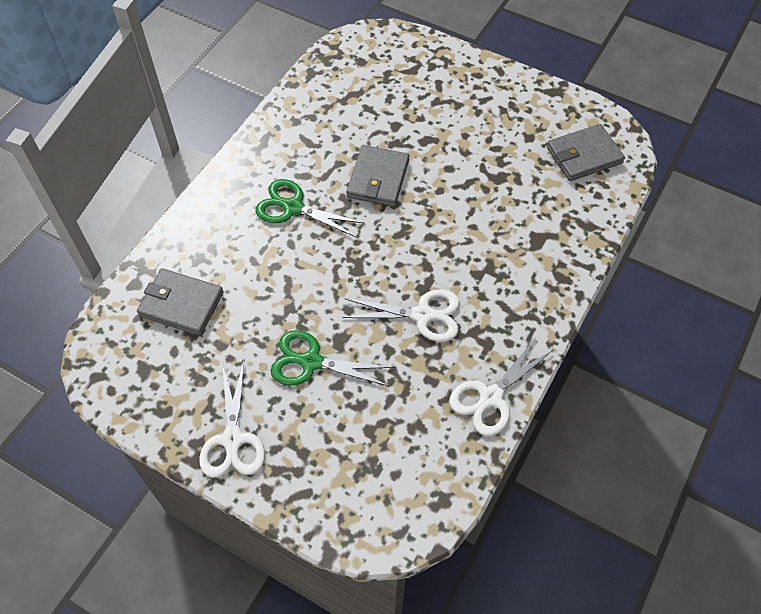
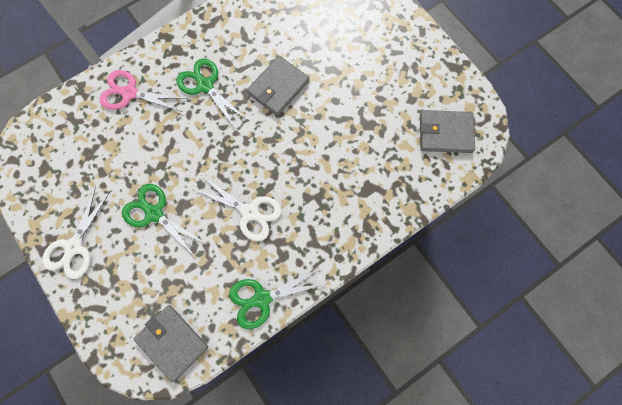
camera: 25 degrees right, 15 degrees up
(181, 304) = (91, 129): grey wallet -> grey wallet (172, 342)
(206, 249) = (129, 93): none -> pink scissors
(491, 397) = (262, 298): white scissors -> green scissors

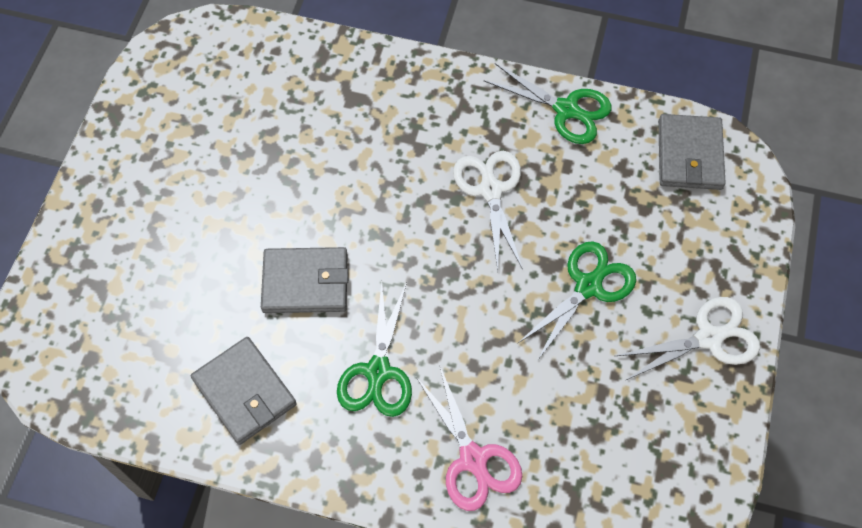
camera: 130 degrees left, 10 degrees down
(154, 213) = (588, 286): green scissors -> green scissors turned 135 degrees counterclockwise
(445, 133) = (218, 70): grey wallet -> grey wallet (245, 392)

